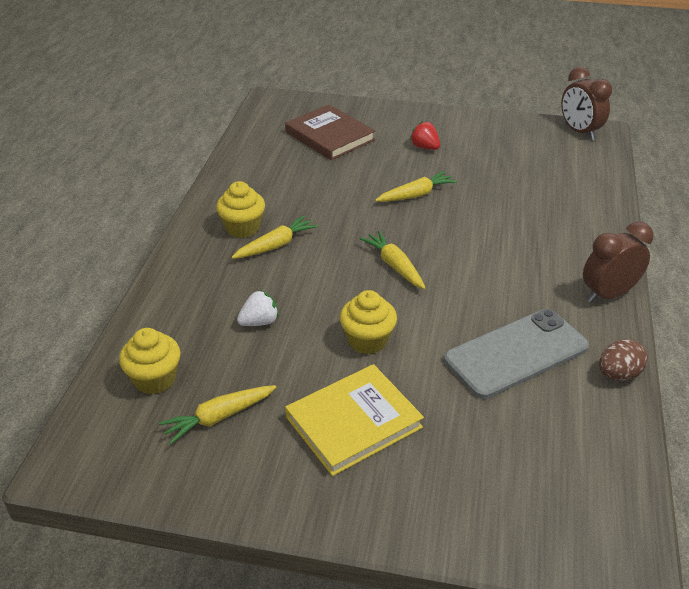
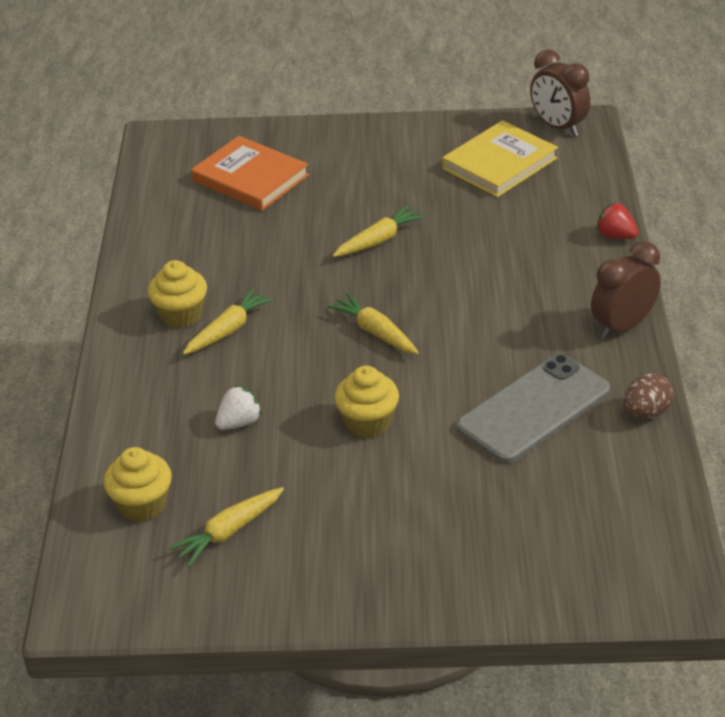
camera: 10 degrees left, 0 degrees up
(329, 136) = (250, 178): brown book -> orange book
(353, 422) = (376, 511): yellow book -> yellow book (499, 163)
(425, 147) = (373, 176): red strawberry -> red strawberry (615, 236)

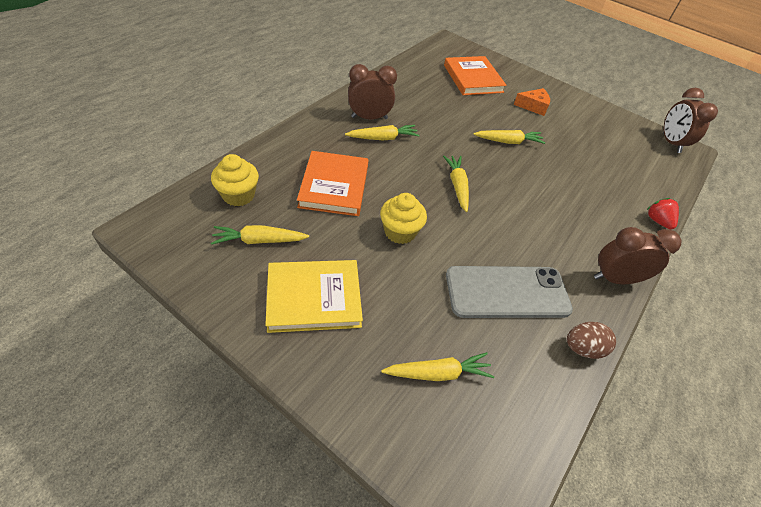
camera: 30 degrees right, 10 degrees up
(181, 315) = (369, 118): yellow cupcake -> brown clock
(239, 423) = (334, 186): white strawberry -> orange book
(363, 173) = (533, 106): none -> orange cheese
(499, 163) = (616, 142): yellow book -> yellow book (314, 298)
(540, 522) = (438, 373): none -> yellow carrot

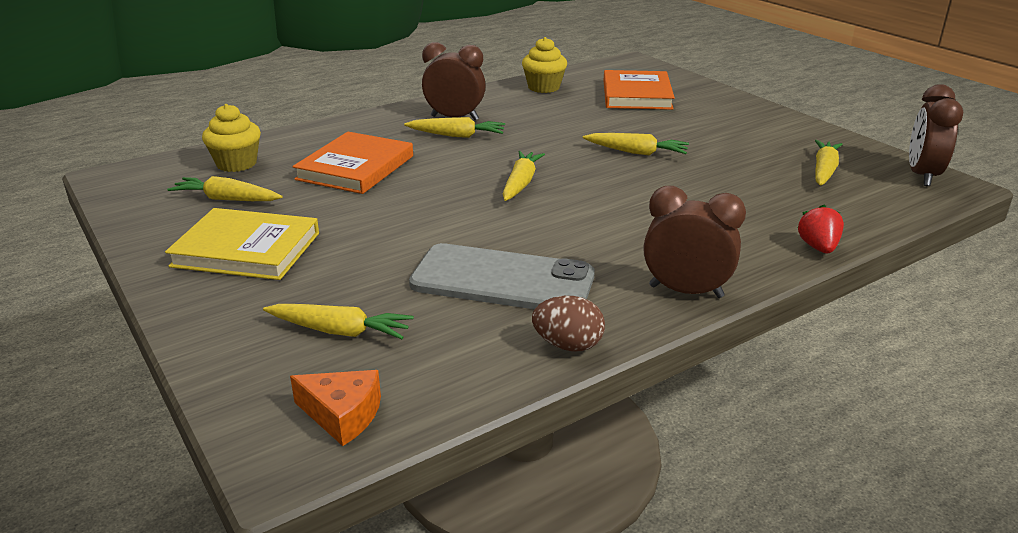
camera: 25 degrees right, 20 degrees down
(400, 232) = (404, 212): yellow cupcake -> yellow cupcake (544, 87)
(533, 106) = (708, 124): orange cheese -> orange cheese (342, 415)
(620, 145) = (824, 170): none -> yellow carrot

